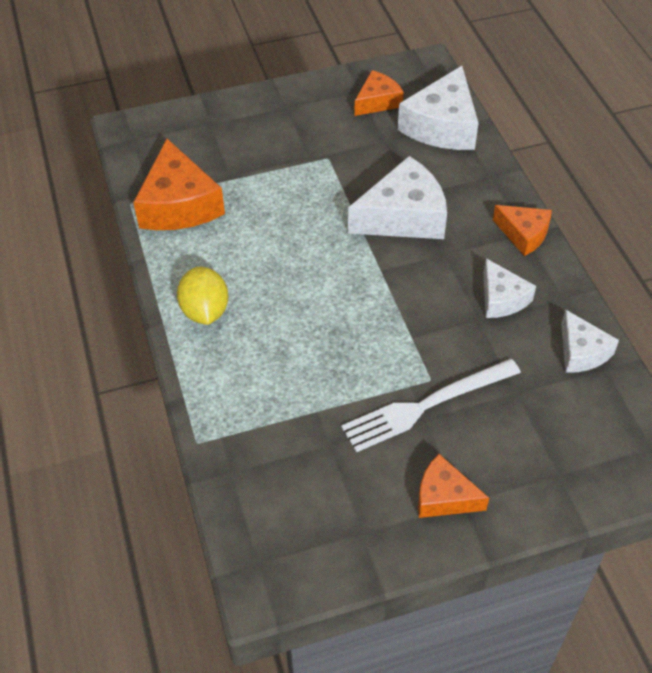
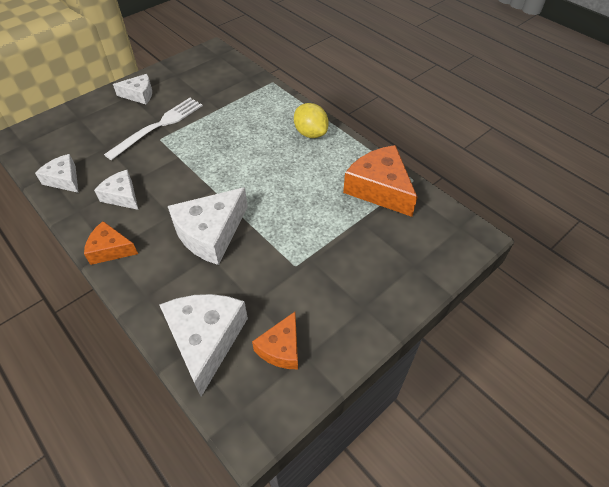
camera: 155 degrees right, 0 degrees up
(444, 497) = (139, 95): orange cheese -> white cheese

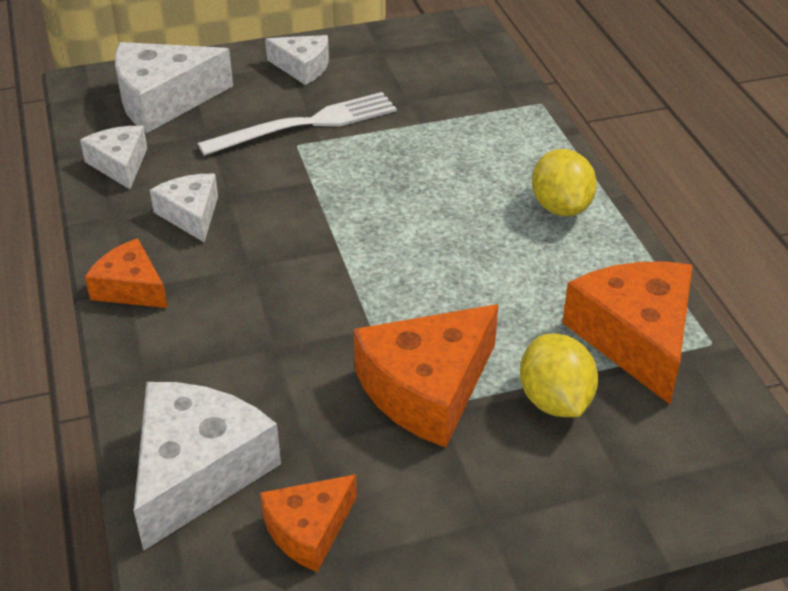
camera: 25 degrees right, 10 degrees down
(210, 233) = (296, 315): white cheese -> white cheese (163, 100)
(298, 250) = (427, 389): none -> orange cheese
(361, 233) = (555, 401): none -> yellow lemon

